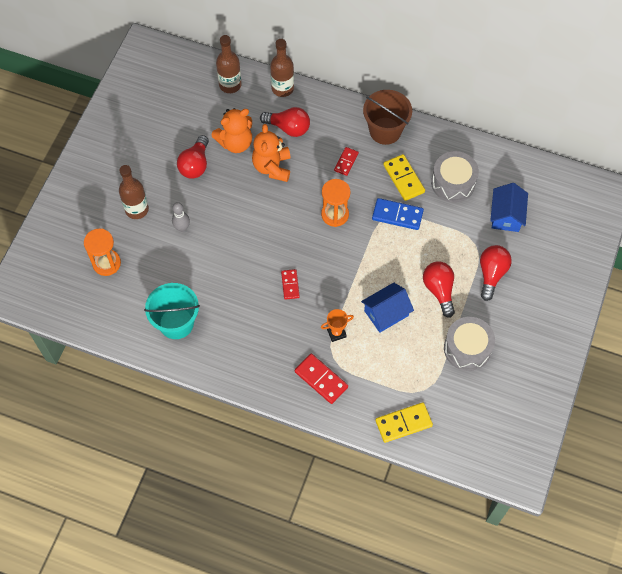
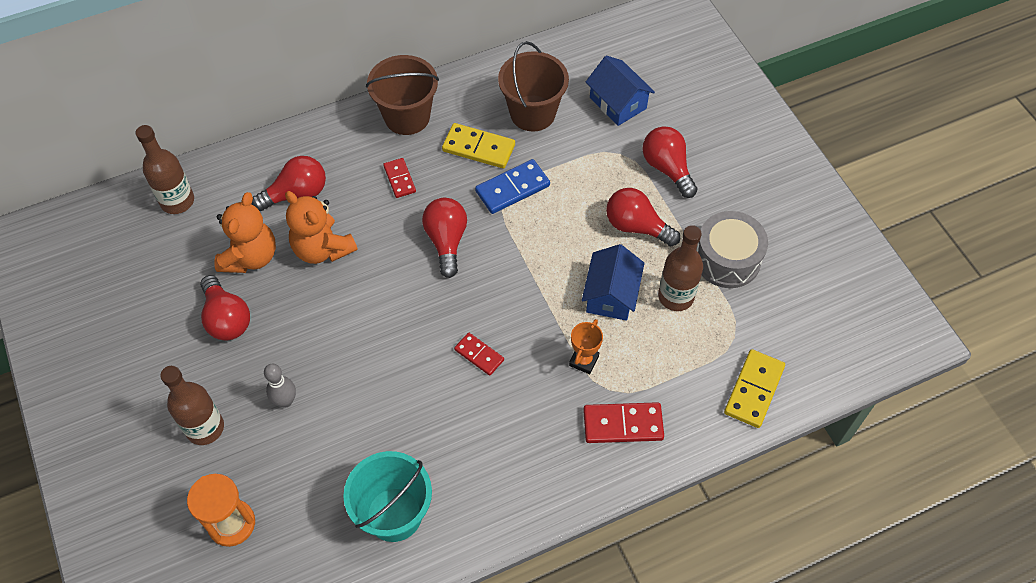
camera: 45 degrees left, 5 degrees down
(282, 88) = (245, 159): brown bottle -> brown bottle (676, 296)
(335, 214) = (446, 241): orange hourglass -> red light bulb
(453, 183) = (532, 113): grey drum -> brown bucket

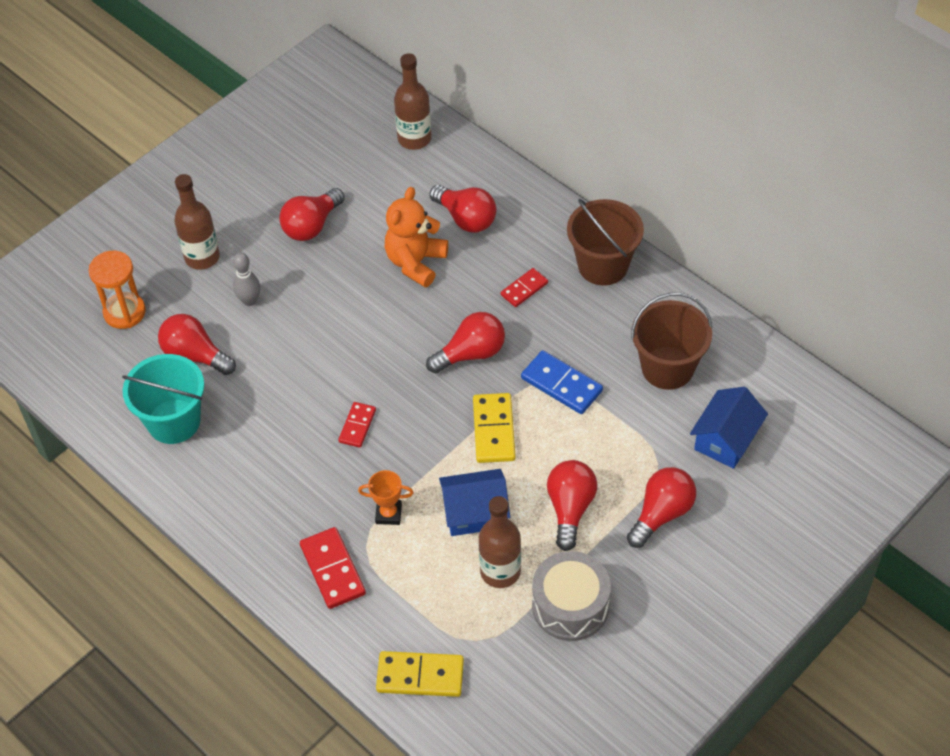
camera: 70 degrees right, 5 degrees down
(250, 257) = (382, 215): orange teddy bear -> none
(324, 471) = (195, 355): none -> red light bulb
(478, 148) = (596, 338): yellow domino -> yellow domino (493, 430)

